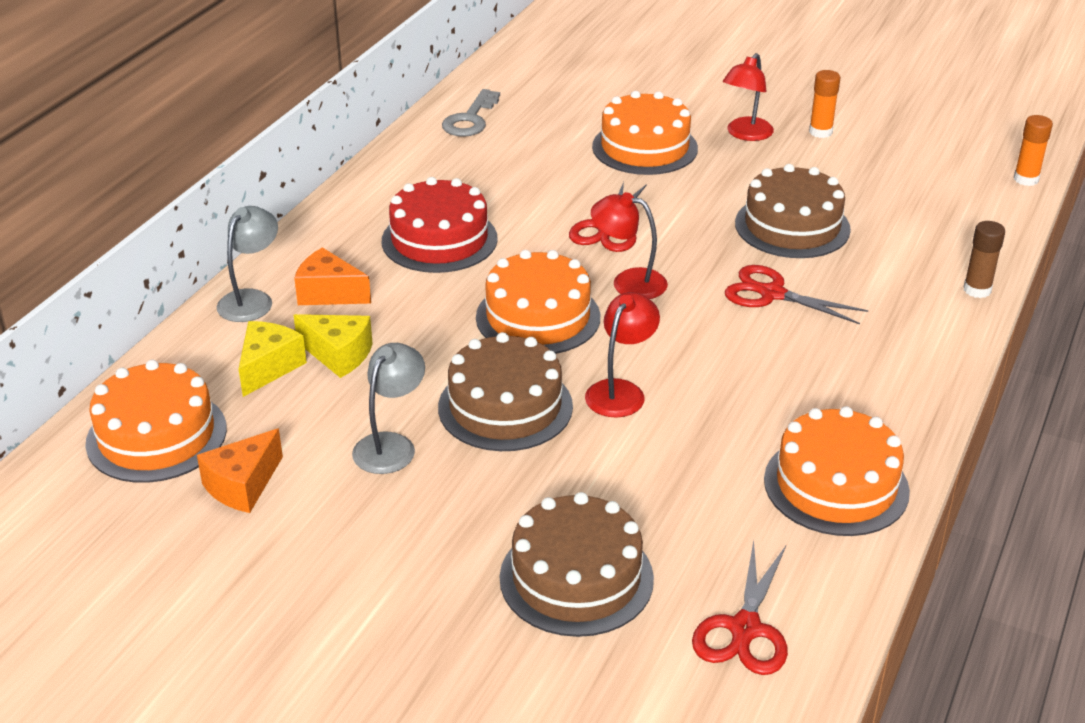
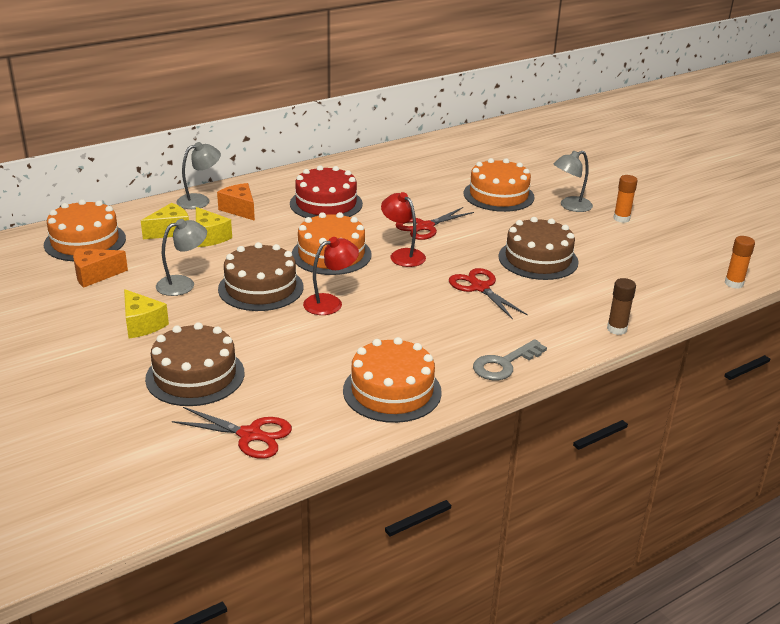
camera: 30 degrees right, 5 degrees down
(410, 534) = (142, 324): none -> yellow cheese
(470, 119) = (415, 155): grey key -> grey key (504, 364)
(745, 134) = (570, 206): red lamp -> grey lamp
(745, 629) = (250, 435): red scissors -> red scissors turned 120 degrees counterclockwise

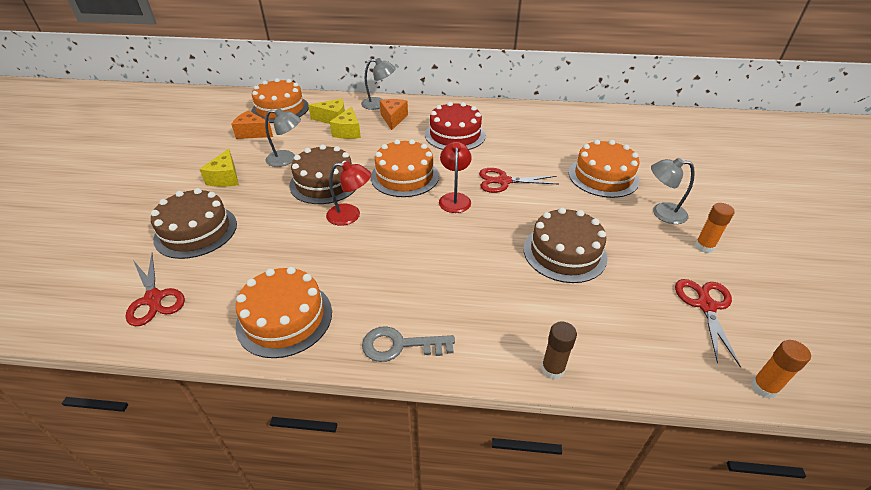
camera: 40 degrees right, 10 degrees up
(480, 288) = (477, 256): red scissors -> red scissors (706, 306)

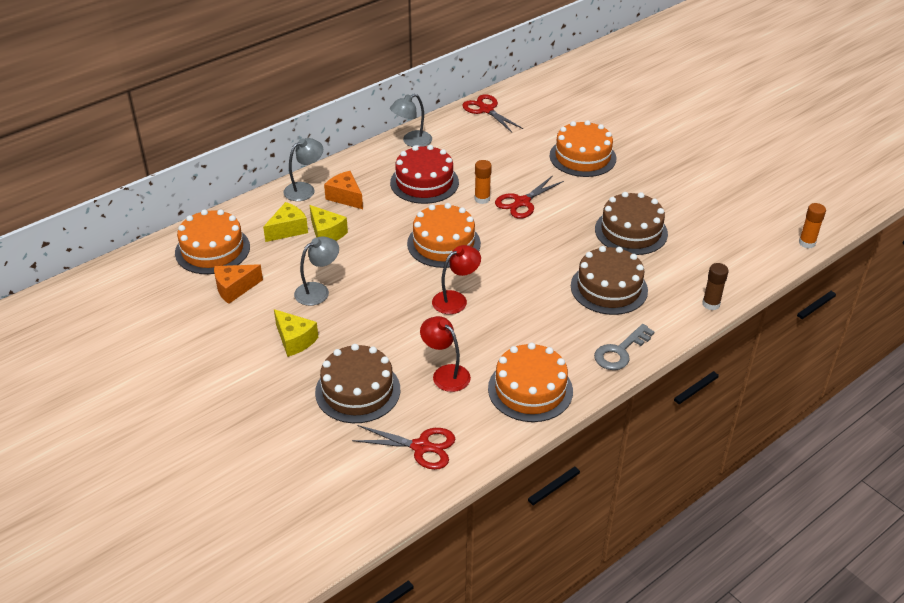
camera: 45 degrees left, 0 degrees up
(325, 183) = (389, 288): brown cake -> brown cake (609, 288)
(454, 198) = (508, 238): red lamp -> red lamp (445, 373)
(662, 212) = (650, 164): grey lamp -> grey lamp (412, 141)
(704, 247) = (699, 175): orange glue stick -> orange glue stick (482, 199)
(706, 306) = (739, 215): red scissors -> red scissors (486, 110)

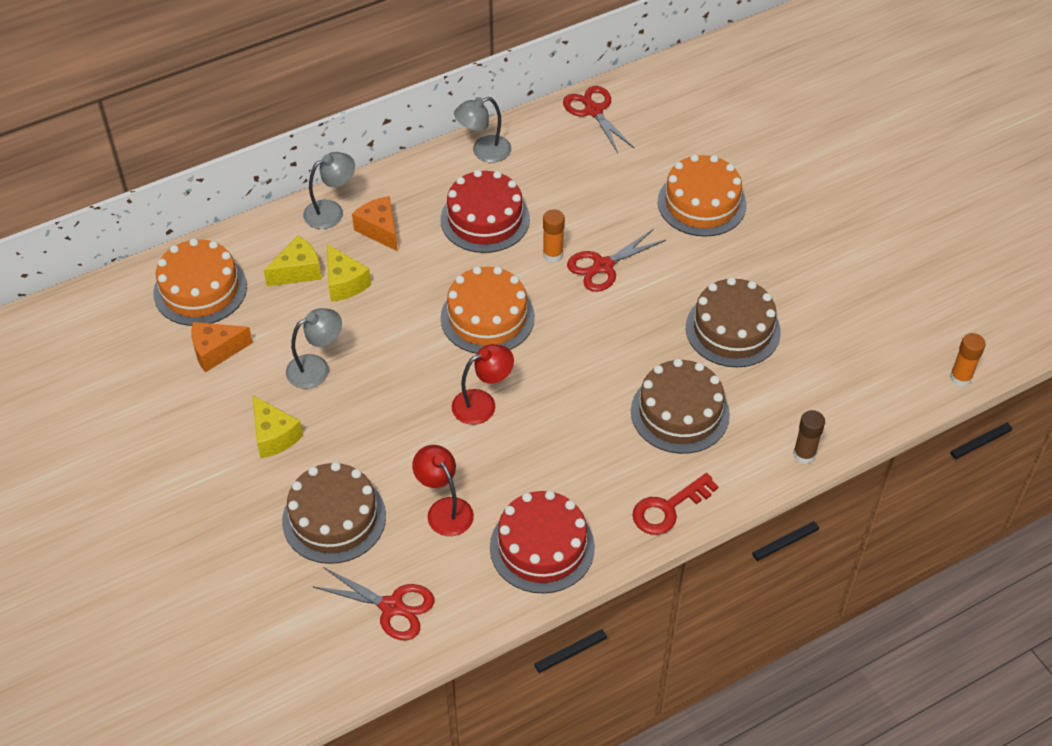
camera: 10 degrees right, 10 degrees up
(530, 389) = (542, 547): orange cake -> red cake
(620, 351) = (668, 508): grey key -> red key

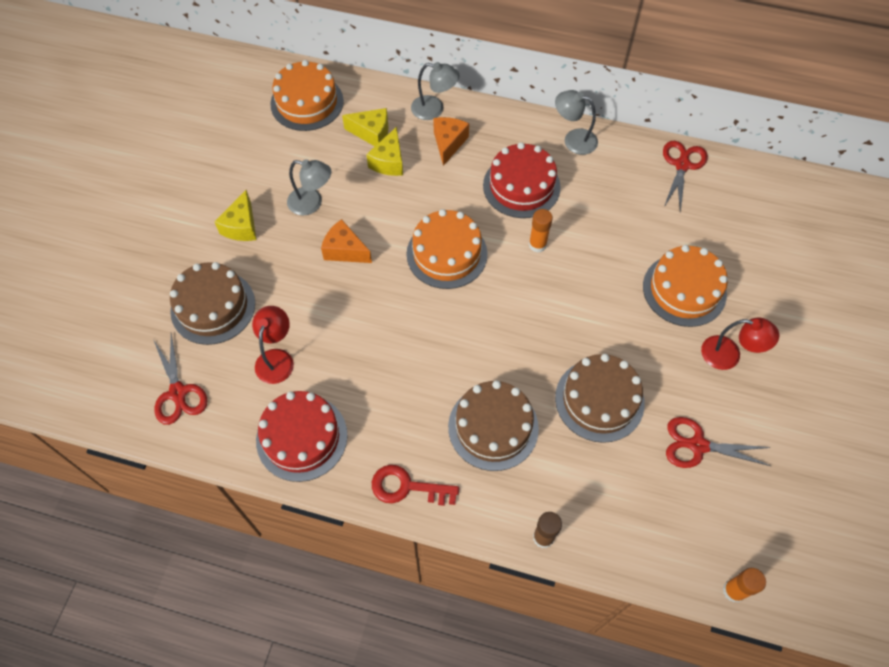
camera: 45 degrees right, 10 degrees up
(216, 351) = (272, 147): orange cheese -> orange cheese (345, 250)
(482, 403) = (377, 309): red lamp -> red lamp (729, 355)
(603, 266) = (562, 280): red scissors -> red scissors (698, 445)

